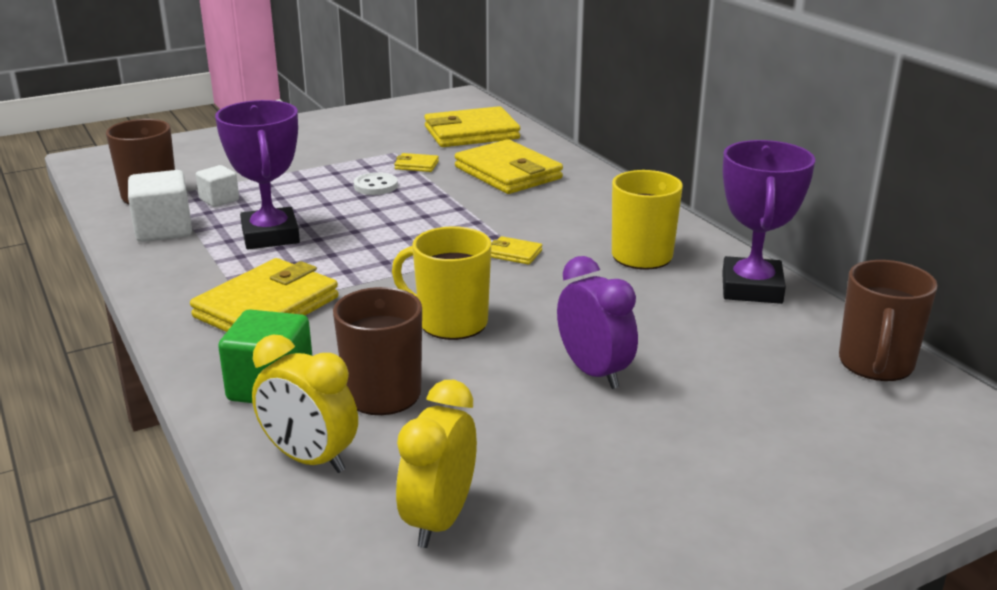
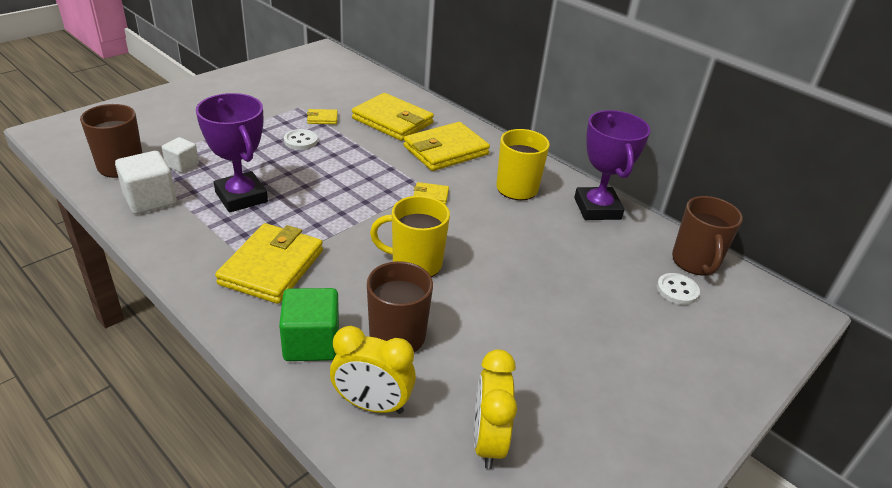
camera: 20 degrees left, 10 degrees up
(471, 133) = (349, 85): yellow wallet -> yellow wallet (445, 150)
(594, 372) = (531, 294): purple clock -> none
(825, 393) = (677, 290): none -> white button

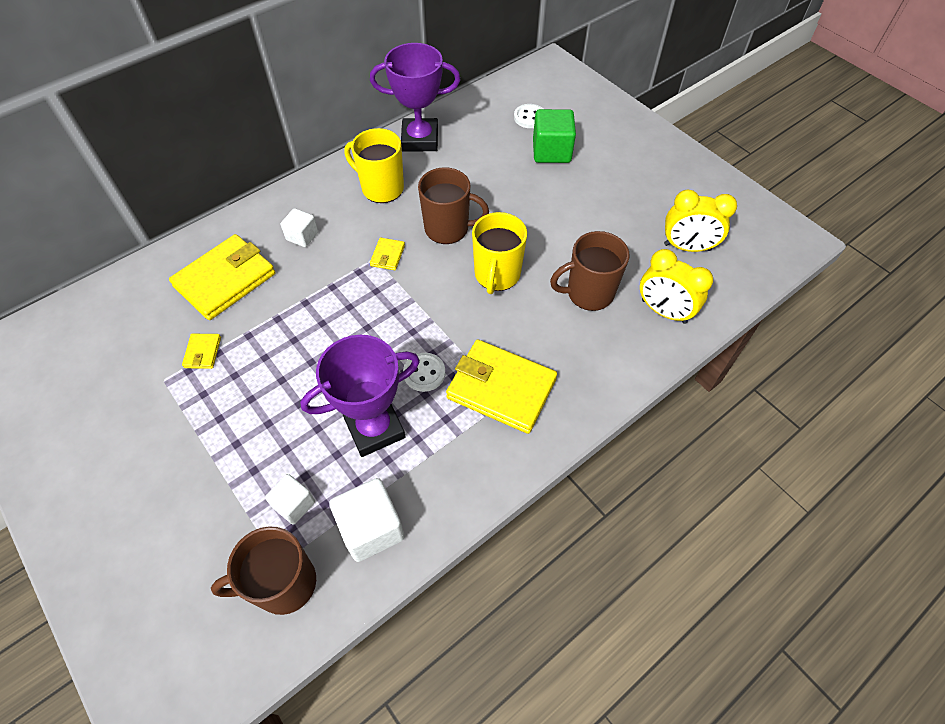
camera: 80 degrees left, 20 degrees up
(300, 141) = (256, 374): white button -> white button (424, 373)
(311, 343) = (602, 352): green cube -> green cube (551, 151)
(372, 405) = (663, 311): yellow clock -> yellow clock turned 105 degrees clockwise
(445, 150) = (302, 236): yellow wallet -> white cube
(695, 262) = (496, 99): brown mug -> brown mug (448, 228)

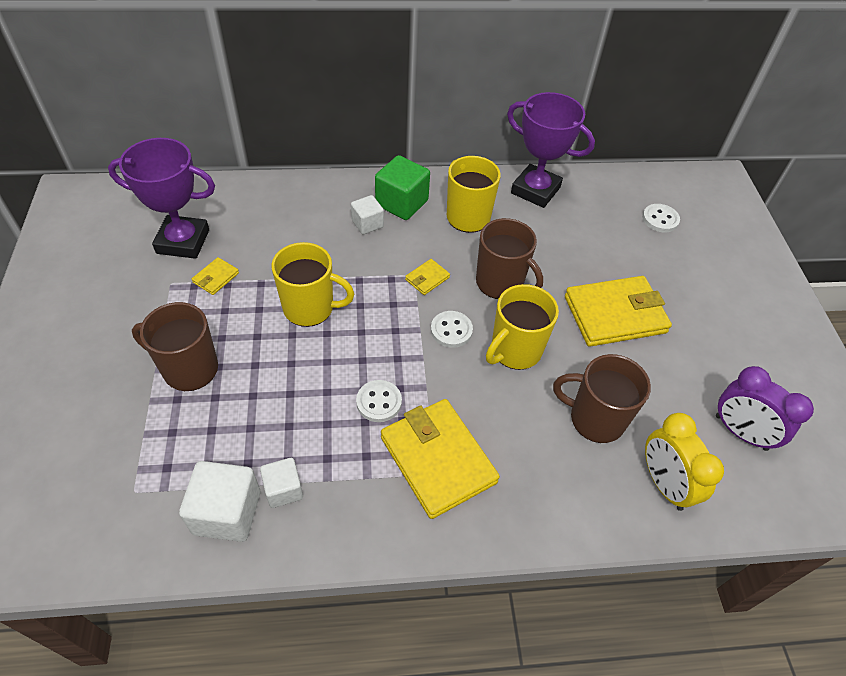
camera: 30 degrees right, 5 degrees down
(225, 280) = (278, 228): yellow wallet -> yellow wallet (615, 315)
(283, 584) = (123, 512): brown mug -> brown mug (188, 369)
(294, 504) = (184, 449): white cube -> white cube (284, 489)
(309, 332) = (310, 308): none -> yellow mug
(374, 428) = (298, 425): purple trophy -> purple trophy (183, 241)
(438, 286) = (451, 330): none -> white button
(551, 151) = (659, 262): green cube -> green cube (401, 203)
(687, 247) = (740, 432): yellow clock -> purple clock

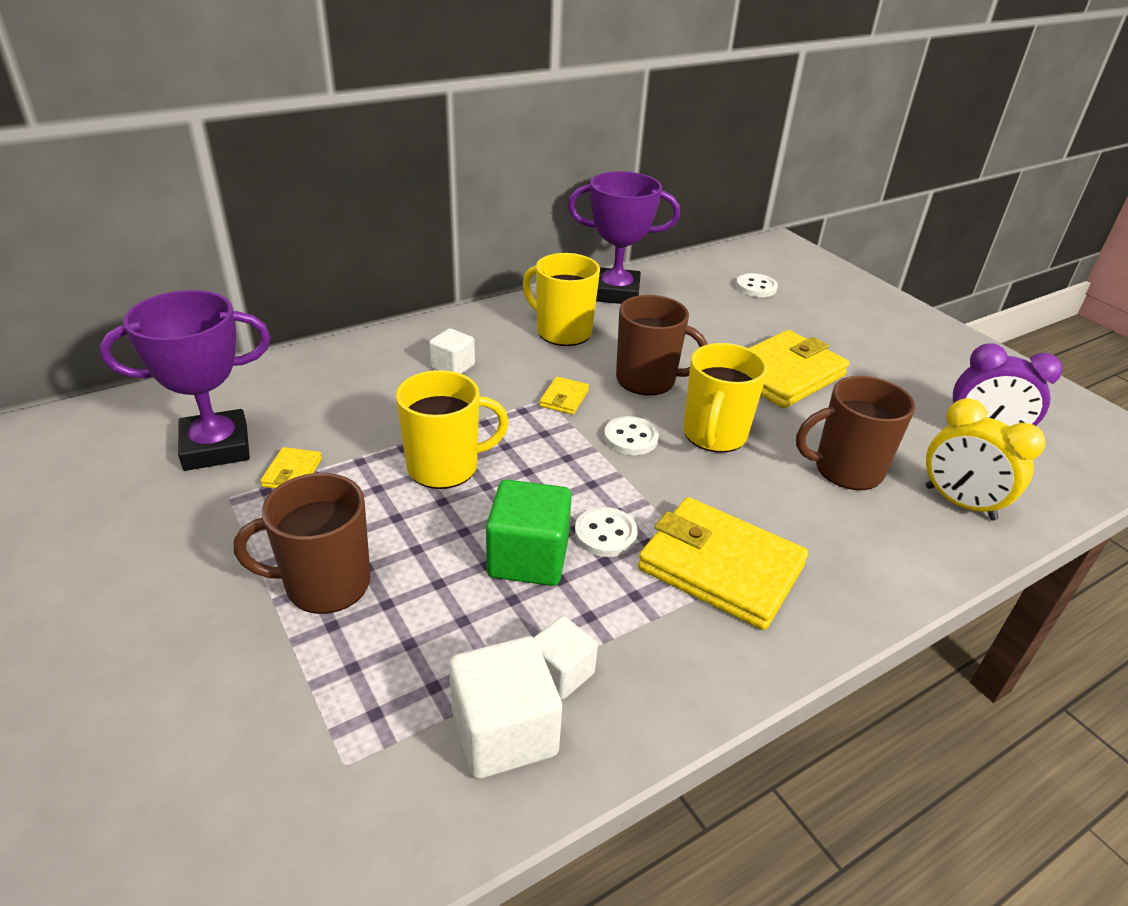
camera: 25 degrees left, 15 degrees down
(401, 203) = (478, 338): green cube -> green cube (528, 558)

